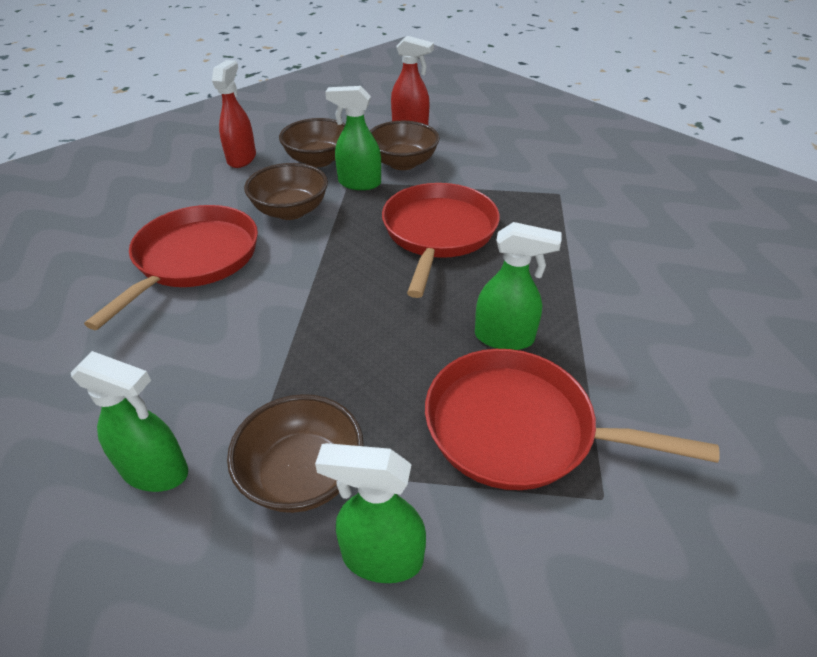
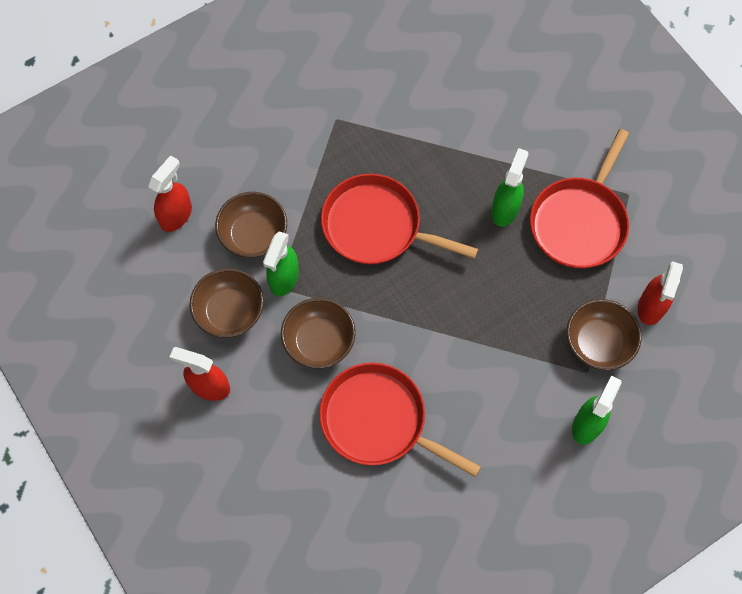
camera: 80 degrees left, 25 degrees up
(381, 557) = (651, 307): green spray bottle -> red spray bottle

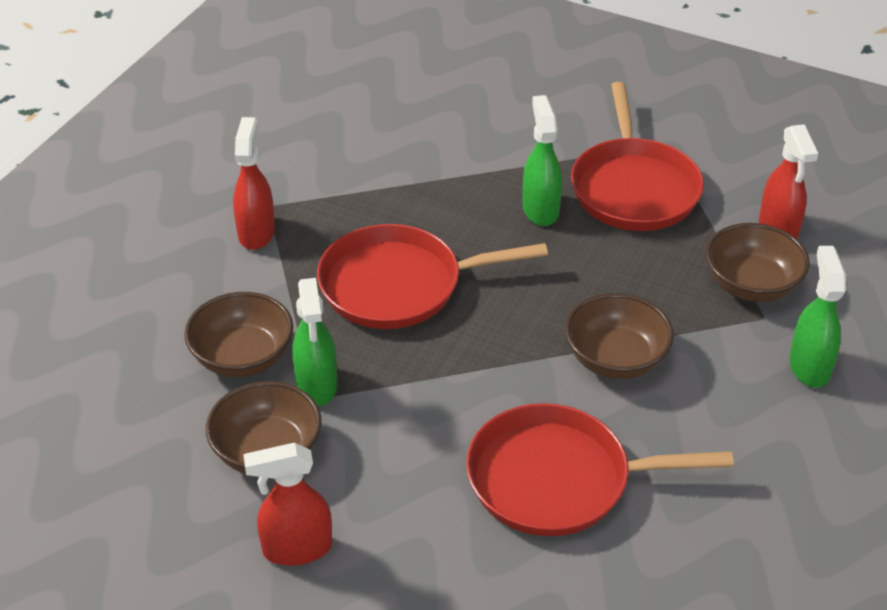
camera: 30 degrees left, 25 degrees down
(176, 215) = (118, 380): red spray bottle -> red spray bottle (256, 232)
(319, 341) = (413, 430): brown bowl -> brown bowl (615, 359)

